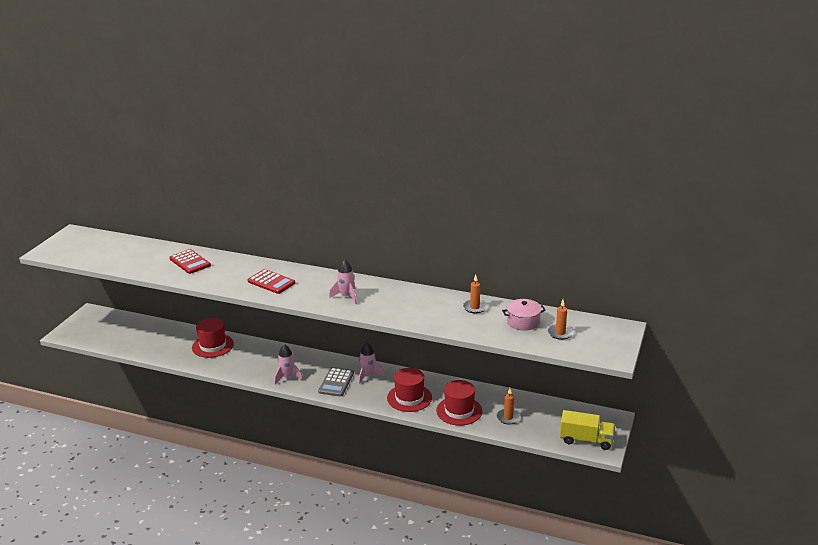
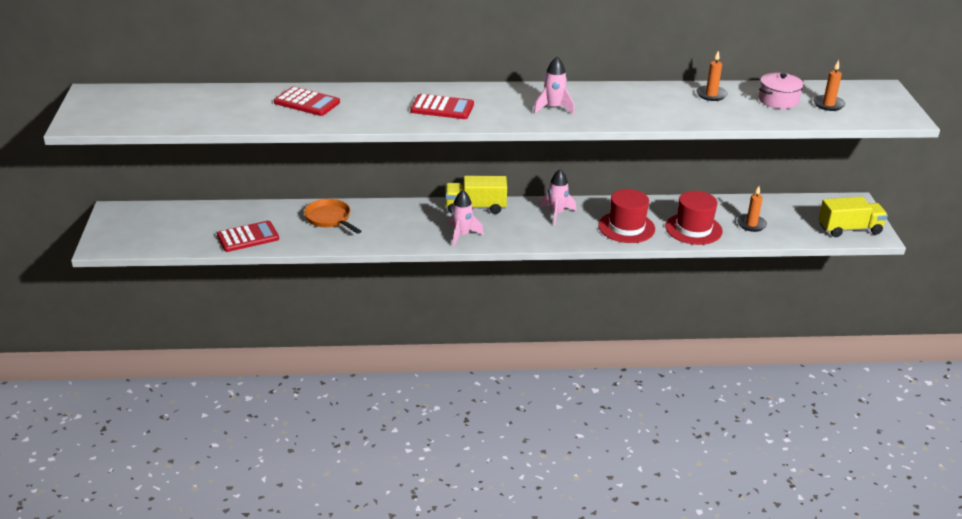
camera: 25 degrees left, 5 degrees up
(151, 348) = (248, 237): none -> red calculator
(213, 346) = (330, 219): red hat -> orange pan
(315, 358) = (475, 207): none -> yellow truck
(336, 382) = (526, 228): grey calculator -> none

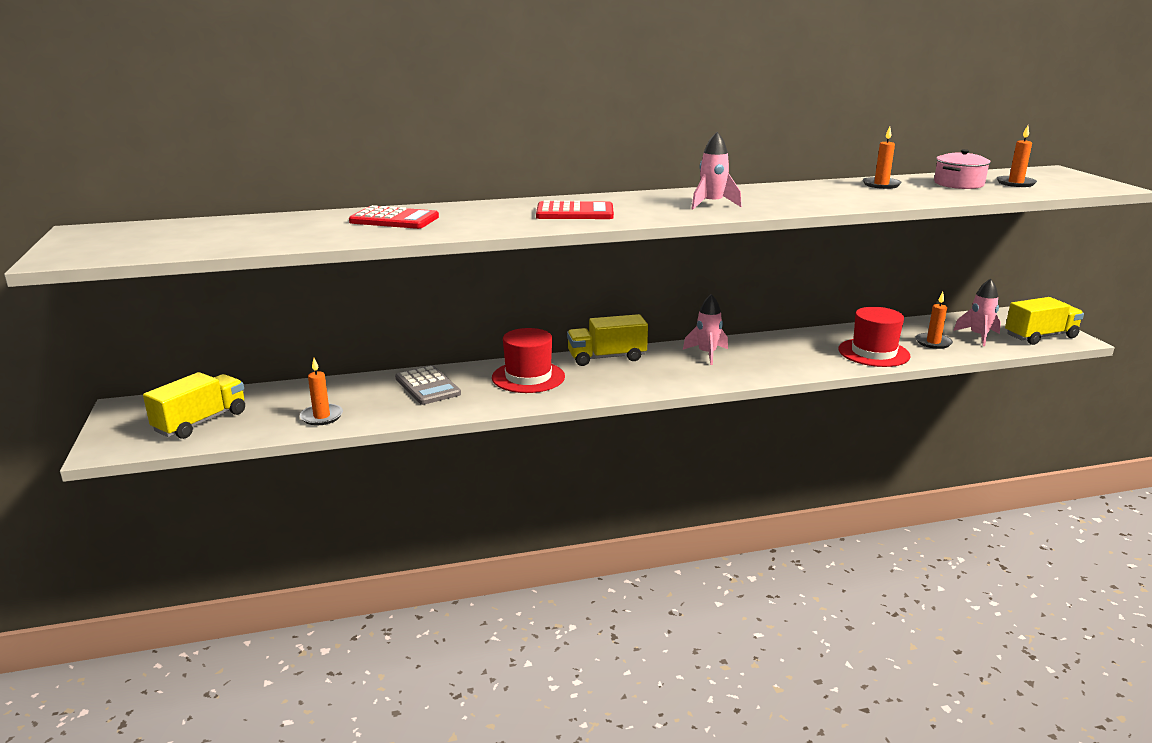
camera: 10 degrees left, 10 degrees down
(165, 231) = (201, 422): none -> yellow truck
(248, 237) = (321, 416): red calculator -> orange candle
(330, 219) = (427, 386): orange pan -> grey calculator
(462, 235) = (605, 386): pink rocket -> pink rocket (978, 336)
(626, 227) = (797, 359): red hat -> red hat (528, 377)

